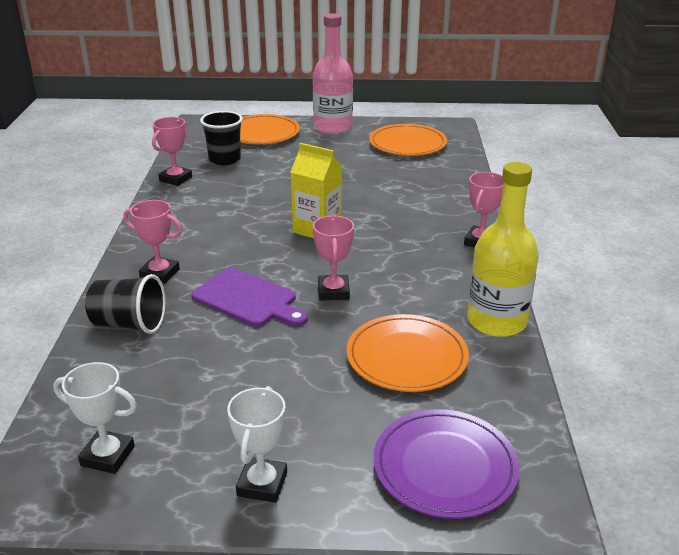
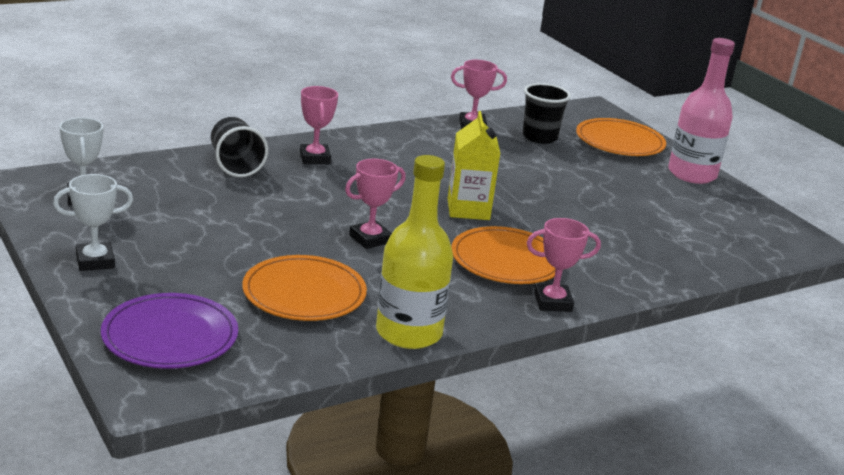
camera: 55 degrees right, 5 degrees down
(248, 299) = (317, 203): purple cutting board -> none
(407, 144) = (718, 223): orange plate -> orange plate (506, 260)

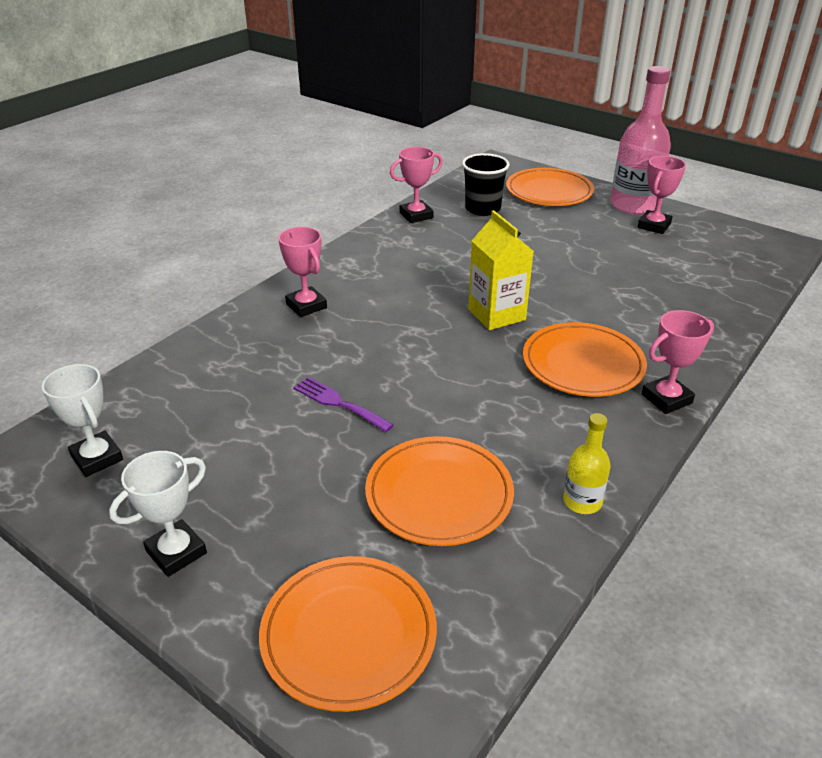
camera: 20 degrees left, 10 degrees up
(170, 336) = (348, 634): purple plate -> orange plate
(235, 165) = (234, 344): black cup -> none
(281, 222) = (338, 403): none -> purple fork
(370, 239) = (441, 389): pink trophy -> pink trophy (654, 226)
(409, 333) = (582, 501): yellow bottle -> yellow bottle, size x0.50

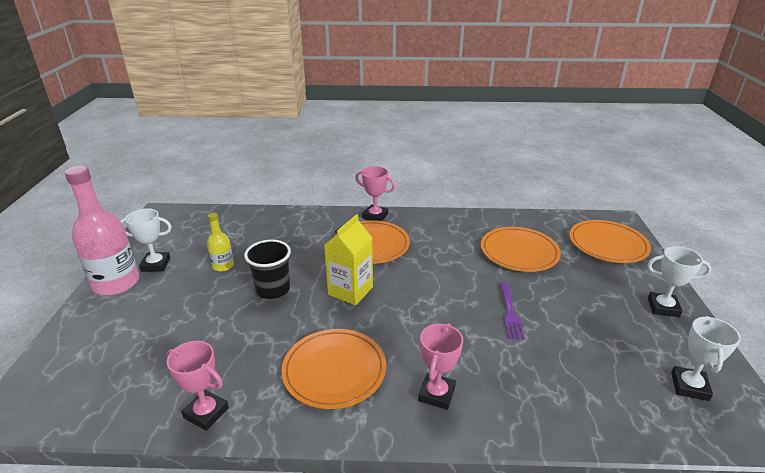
camera: 125 degrees left, 5 degrees down
(482, 209) = (164, 369): black cup -> black cup (273, 289)
(549, 191) = (98, 340): orange plate -> orange plate (334, 370)
(582, 501) = (471, 219): yellow bottle -> yellow bottle (223, 266)
(654, 226) = (156, 265): pink trophy -> white trophy

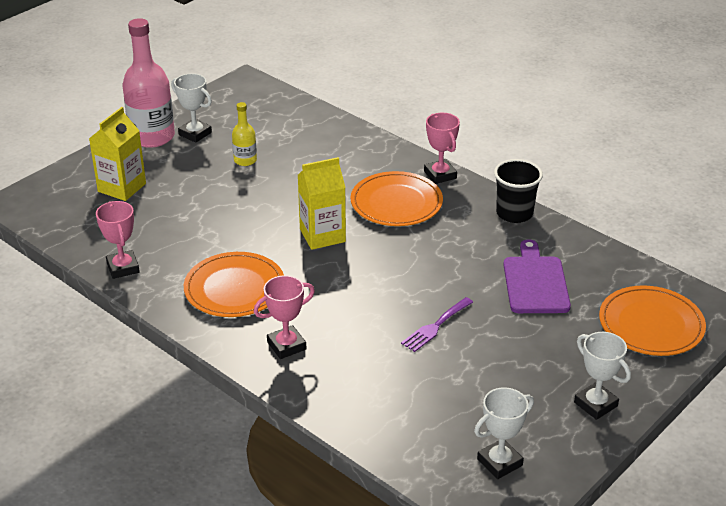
camera: 40 degrees right, 5 degrees up
(127, 338) = (122, 187): none -> yellow carton
(273, 289) = (261, 202): black cup -> black cup (514, 213)
(519, 252) = (535, 282): orange plate -> purple cutting board

